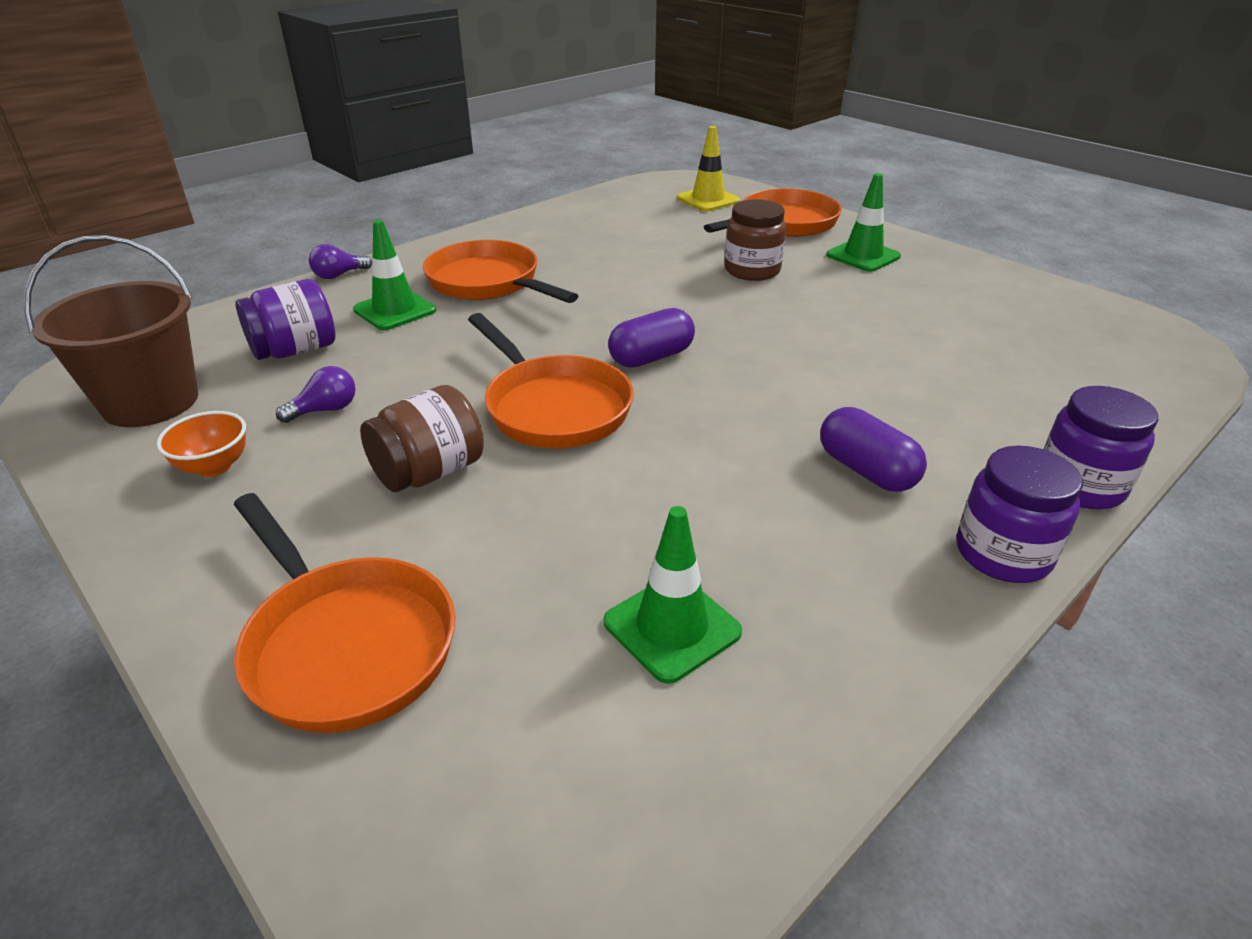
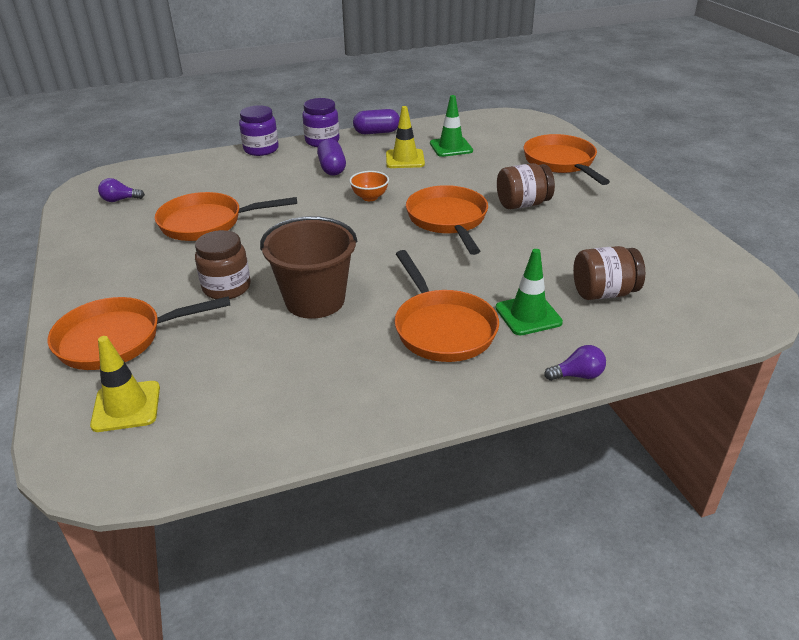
camera: 155 degrees left, 0 degrees up
(151, 402) = (690, 273): brown bucket -> brown bucket (315, 300)
(214, 467) = (632, 228): orange bowl -> orange bowl (370, 197)
(295, 350) = (603, 293): purple jar -> brown jar
(325, 410) = (577, 245): purple light bulb -> purple light bulb (120, 200)
(651, 357) = (372, 235): purple capsule -> purple capsule (376, 132)
(748, 542) = (405, 159): none -> yellow traffic cone
(863, 256) = (126, 281): green traffic cone -> none
(895, 325) = (207, 223): none -> orange pan

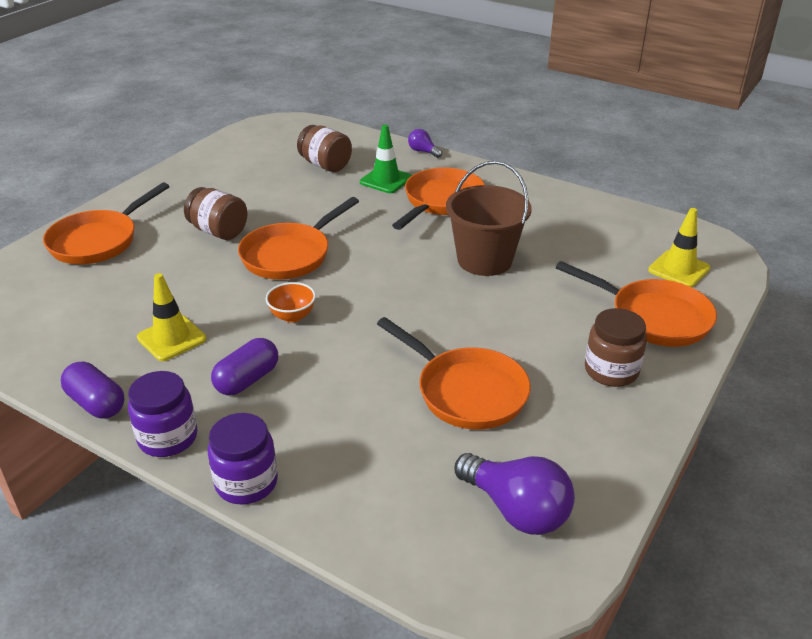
camera: 130 degrees left, 0 degrees up
(120, 200) = (516, 510): purple light bulb -> purple light bulb, size x1.93
(226, 287) = (531, 308): brown jar -> brown jar (611, 371)
(451, 147) = (106, 321): green traffic cone -> none

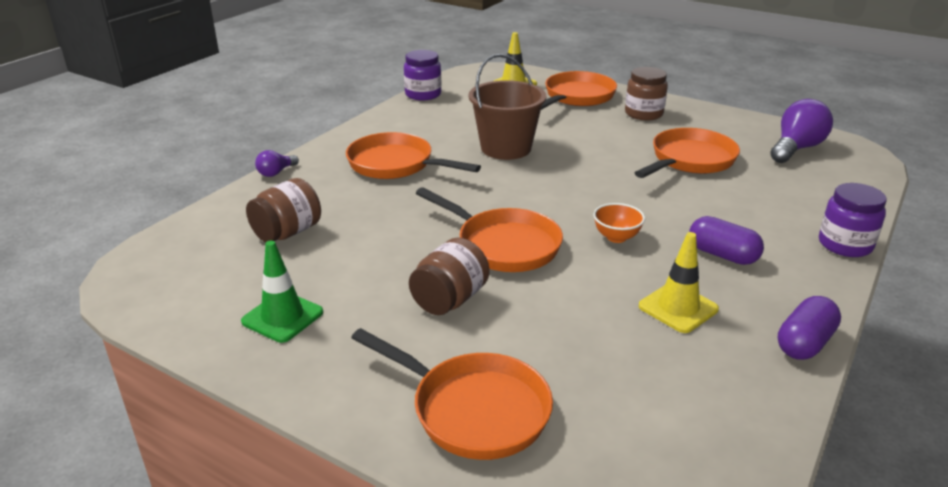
camera: 90 degrees left, 5 degrees down
(168, 438) = (822, 290): purple jar -> purple jar (423, 94)
(386, 180) = (340, 193): green traffic cone -> green traffic cone (282, 317)

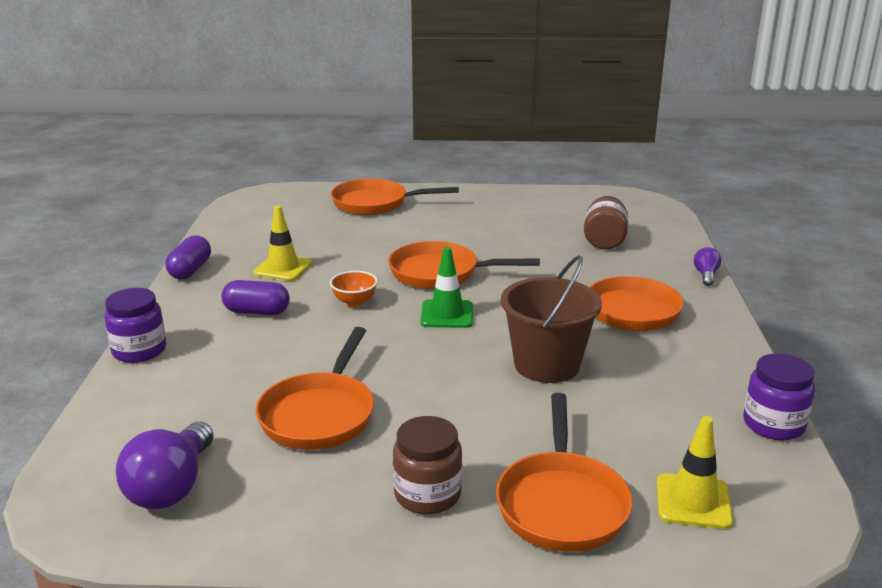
camera: 150 degrees right, 5 degrees down
(282, 317) = (524, 207): green traffic cone -> green traffic cone (447, 314)
(450, 300) = (439, 236): brown jar -> none

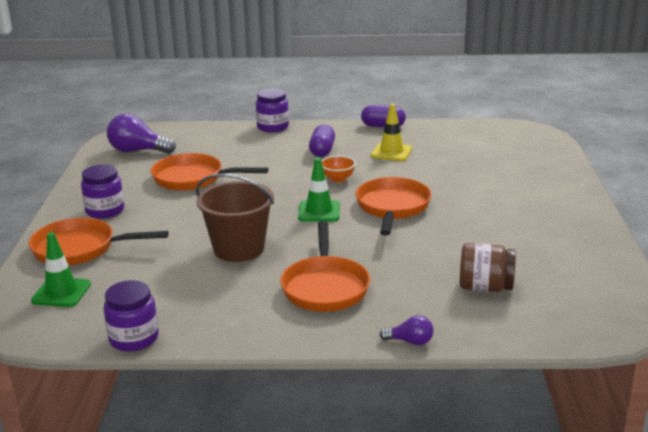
camera: 90 degrees right, 0 degrees up
(375, 203) = (537, 176): orange pan -> none
(427, 495) = (105, 211): brown jar -> purple jar
(693, 501) = (61, 292): yellow traffic cone -> green traffic cone

